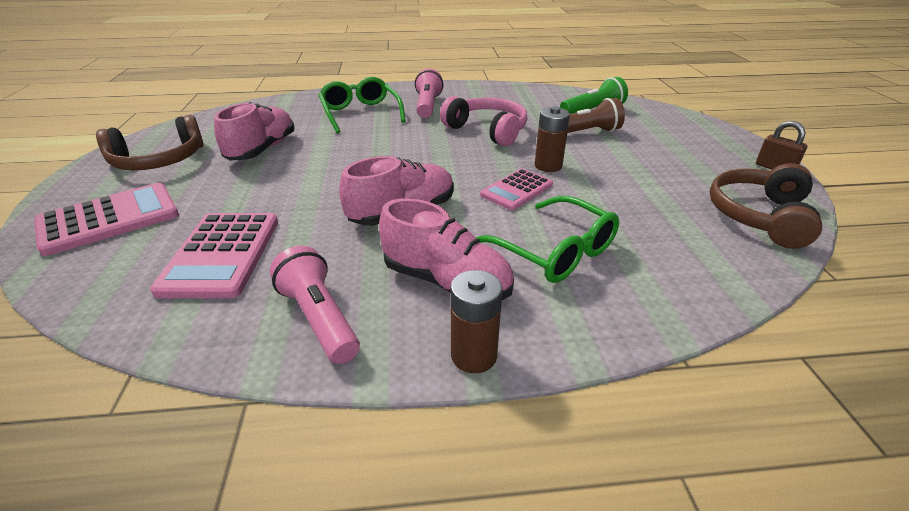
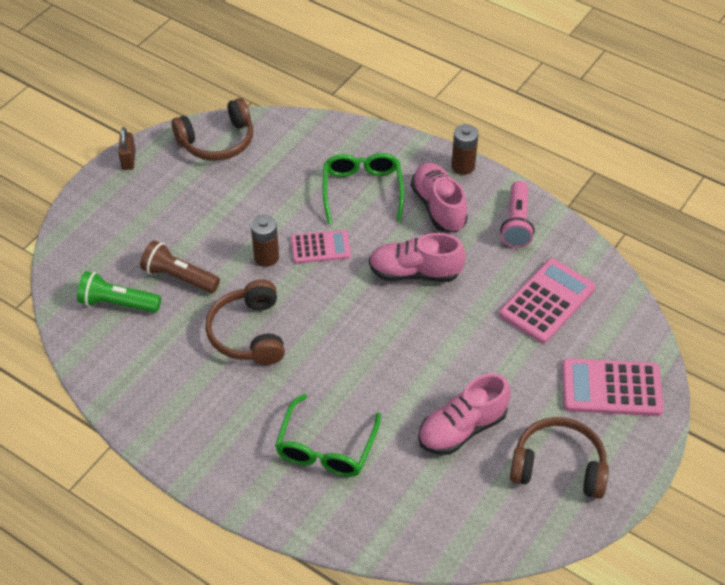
camera: 140 degrees left, 15 degrees up
(427, 106) = (247, 419): pink flashlight -> none
(487, 130) = (248, 333): pink headphones -> brown headphones

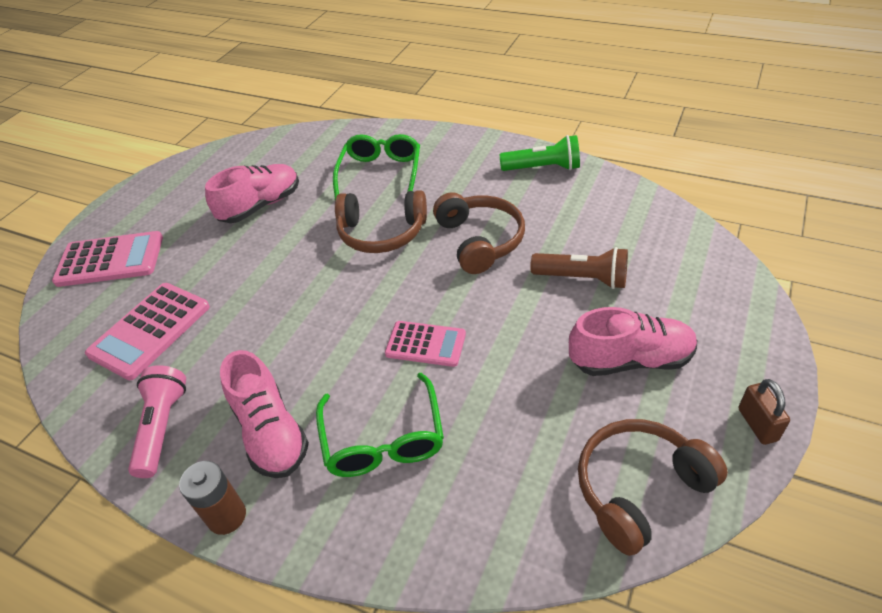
camera: 175 degrees right, 5 degrees down
(118, 303) = (633, 241): green flashlight -> green flashlight (543, 168)
(266, 257) = (489, 319): brown battery -> none
(320, 247) = (425, 344): pink calculator -> pink calculator turned 150 degrees counterclockwise
(414, 272) = (304, 334): pink shoe -> pink shoe (630, 360)
(558, 466) = (180, 196): brown headphones -> brown headphones (382, 233)

